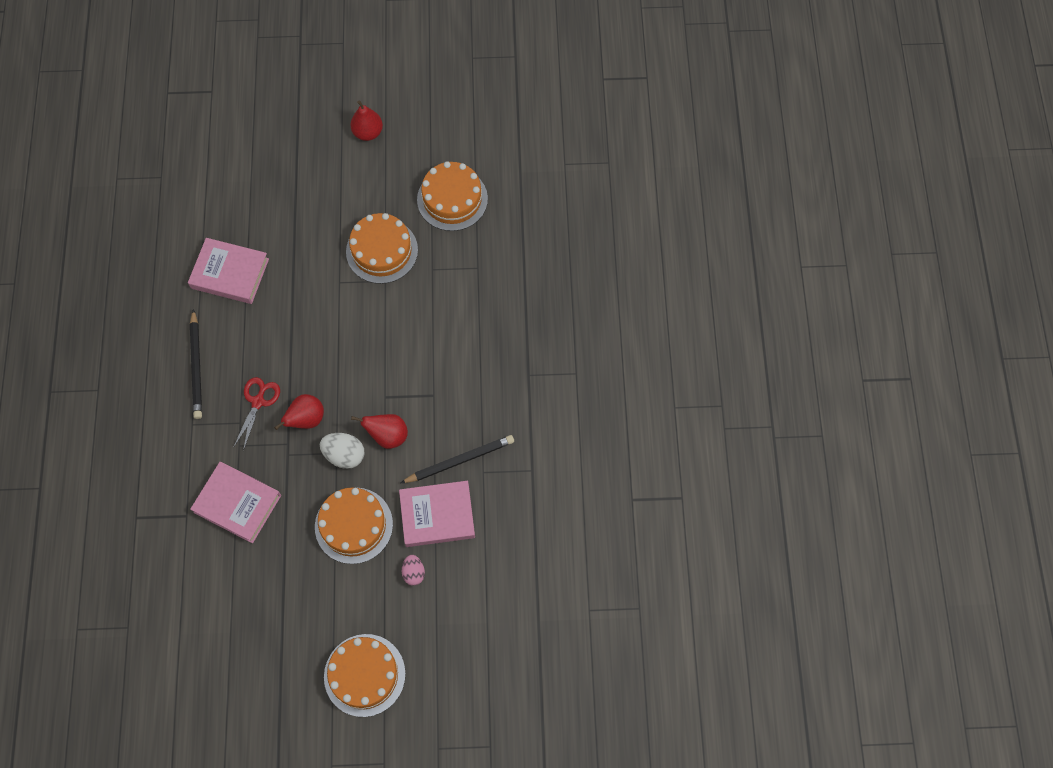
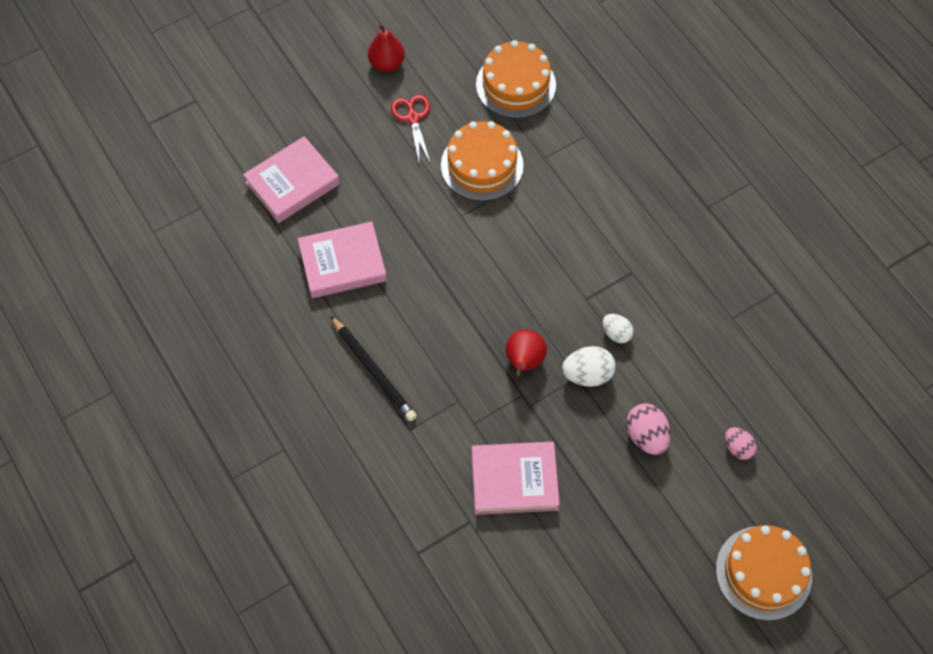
camera: 30 degrees left, 5 degrees down
(258, 402) = (462, 371): red scissors -> red scissors (413, 118)
(353, 525) = (646, 436): orange cake -> pink egg
(388, 435) = (616, 333): red pear -> white egg
(437, 515) = (720, 381): pink book -> pink book (292, 183)
(459, 460) = (702, 319): black pencil -> none

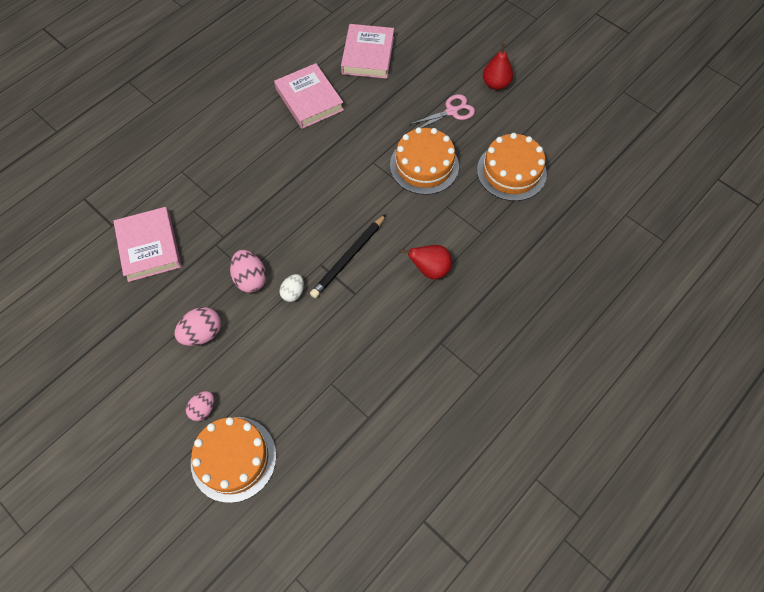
camera: 75 degrees right, 0 degrees up
(292, 183) = (368, 55): pink book -> pink book turned 60 degrees clockwise
(373, 370) = (225, 138): black pencil -> black pencil (348, 258)
(413, 118) = (451, 111): red scissors -> pink scissors
(524, 361) = (253, 232): red pear -> red pear (430, 269)
(587, 374) = (250, 279): white egg -> pink egg
(763, 572) = (88, 450): orange cake -> orange cake (233, 458)

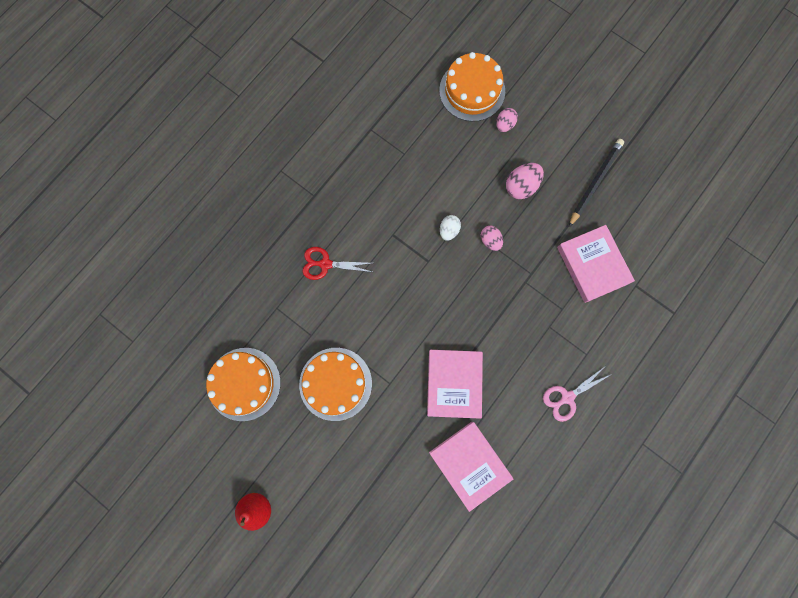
camera: 175 degrees right, 15 degrees up
(250, 279) = (490, 241): pink egg -> pink egg, size x0.65
(348, 258) = (402, 270): black pencil -> black pencil (595, 182)
(368, 55) = (410, 542): pink book -> pink book (454, 384)
(430, 269) = (325, 264): red pear -> red scissors
(451, 111) = (308, 461): pink scissors -> pink scissors (567, 397)

